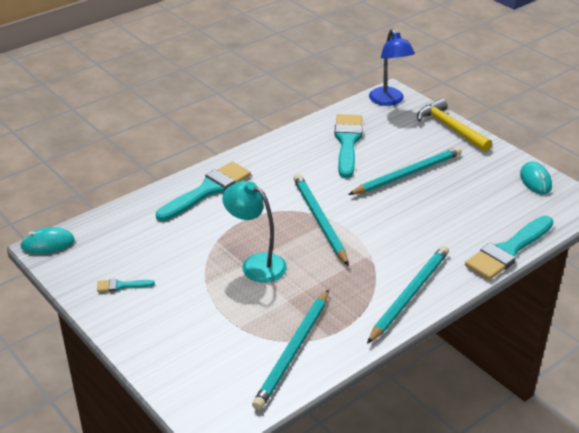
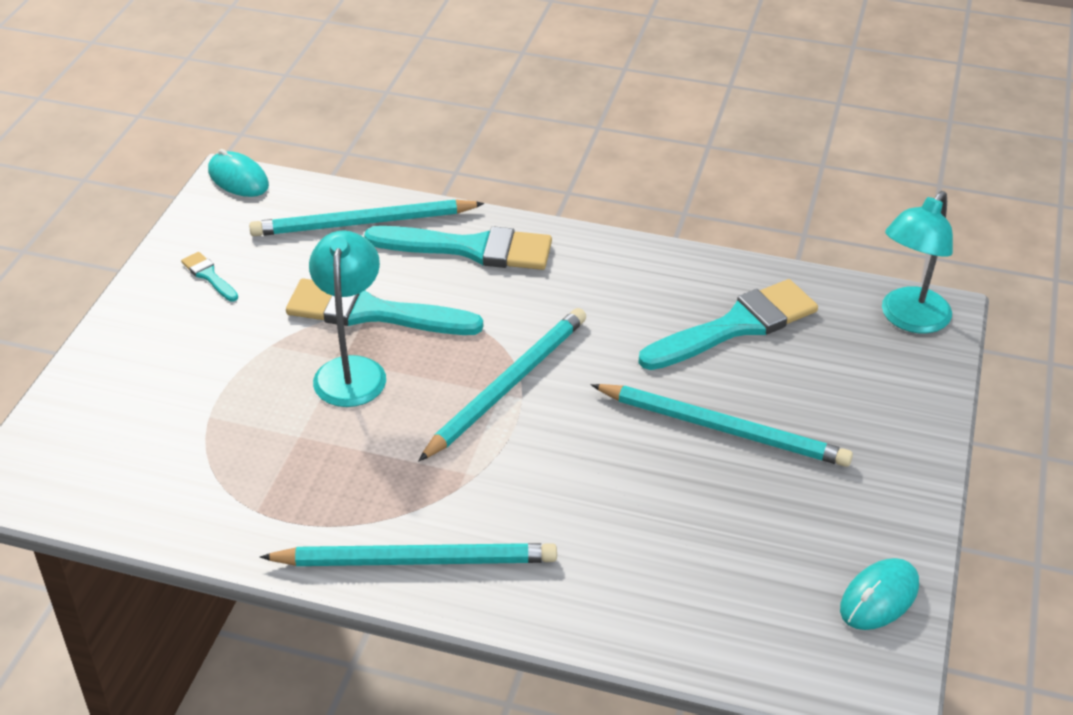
camera: 55 degrees right, 5 degrees up
(293, 351) = (198, 490): turquoise pencil -> turquoise pencil (363, 223)
(389, 101) = (909, 319): blue lamp -> turquoise lamp
(450, 128) = (915, 424): yellow hammer -> none
(508, 251) = (634, 637): turquoise brush -> turquoise brush (372, 312)

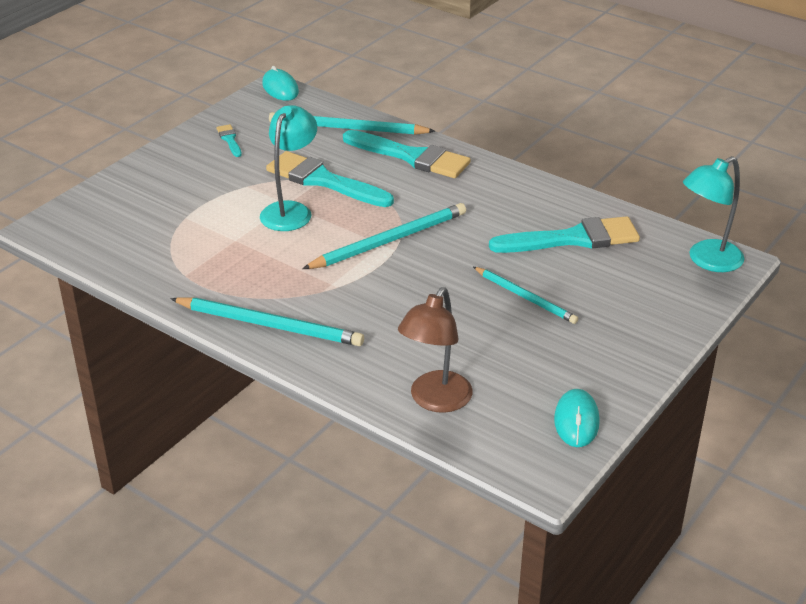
camera: 20 degrees right, 5 degrees down
(692, 618) = (435, 401): none -> brown lamp
(723, 429) = (525, 297): turquoise pencil -> turquoise pencil, size x0.65
(879, 597) = (576, 421): turquoise mouse -> turquoise mouse turned 60 degrees counterclockwise

